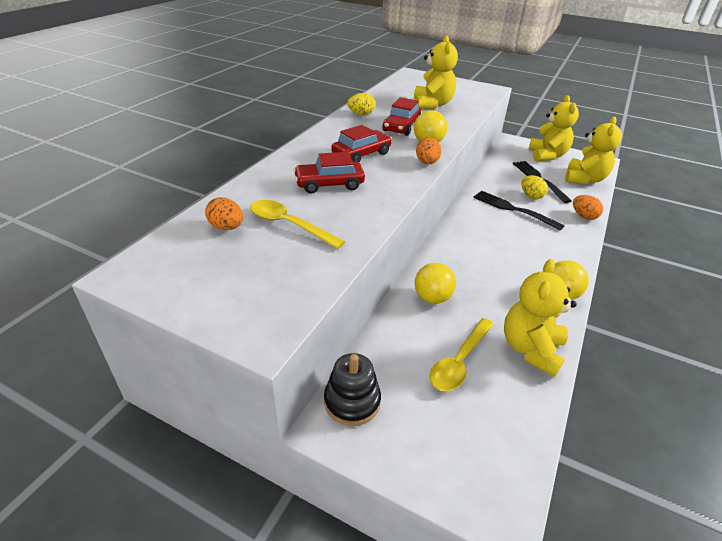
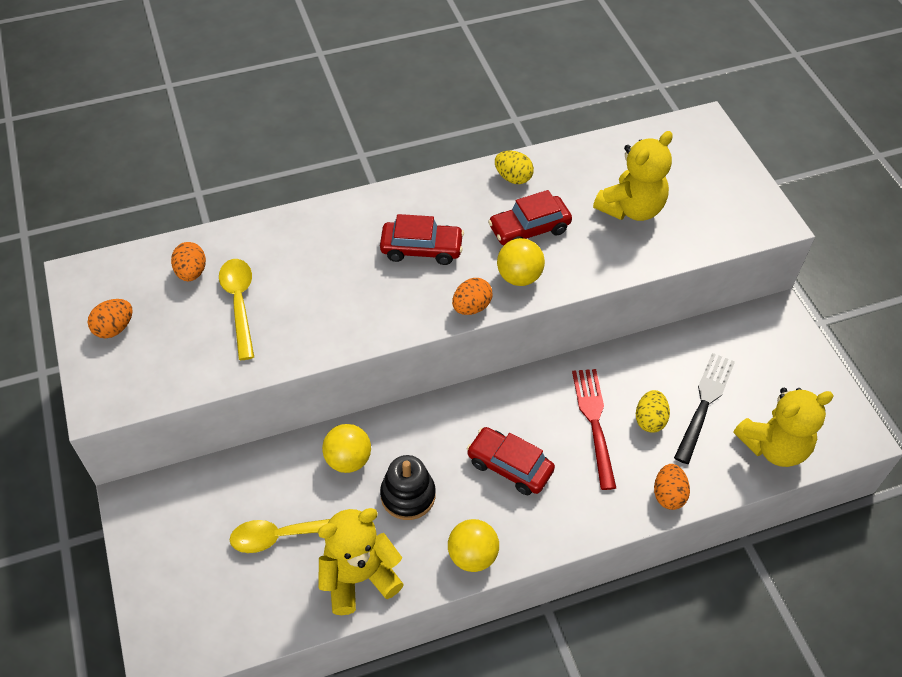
camera: 45 degrees right, 15 degrees up
(207, 286) = (114, 328): none -> orange egg
(329, 184) = (334, 274): red car -> red car (509, 466)
(352, 401) = (170, 497): black stacking toy -> black stacking toy (408, 495)
(514, 209) = (594, 423): black fork -> red fork
(547, 155) = (788, 374): yellow teddy bear -> none

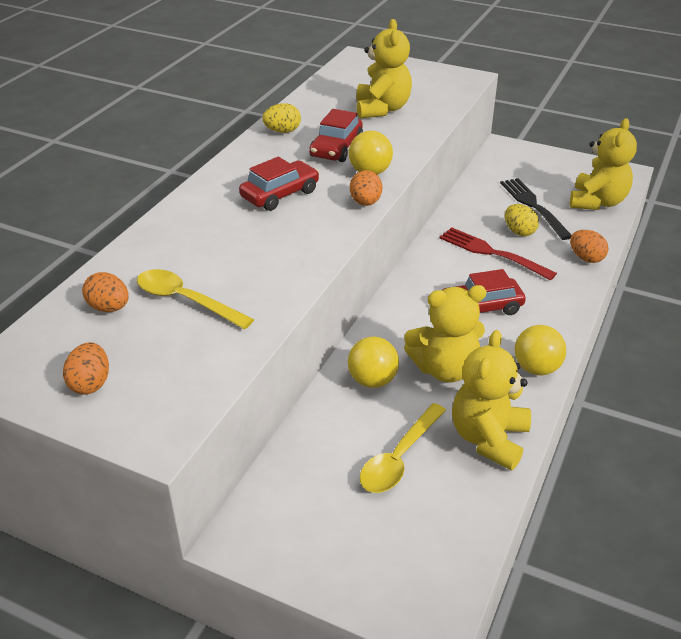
camera: 45 degrees left, 15 degrees down
(408, 495) = (445, 369): black stacking toy -> yellow teddy bear

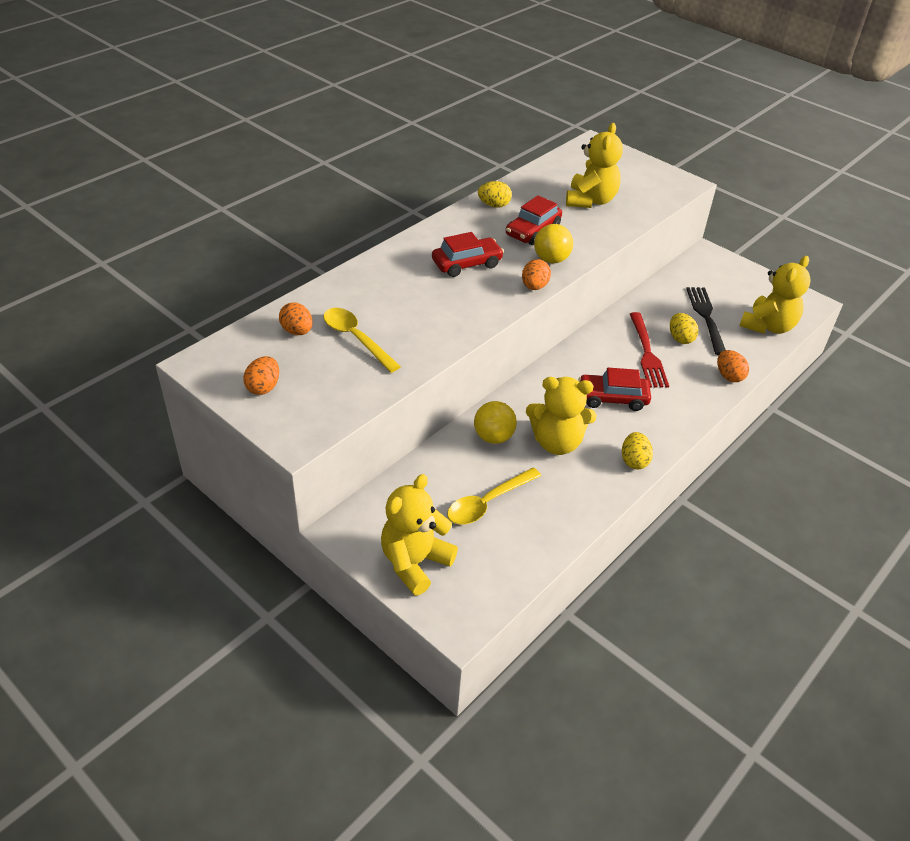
camera: 15 degrees right, 5 degrees up
(488, 438) = (566, 507): yellow teddy bear -> yellow teddy bear (415, 562)
(493, 253) = (647, 352): red fork -> red fork turned 150 degrees counterclockwise
(536, 368) = (634, 461): yellow ball -> yellow egg

